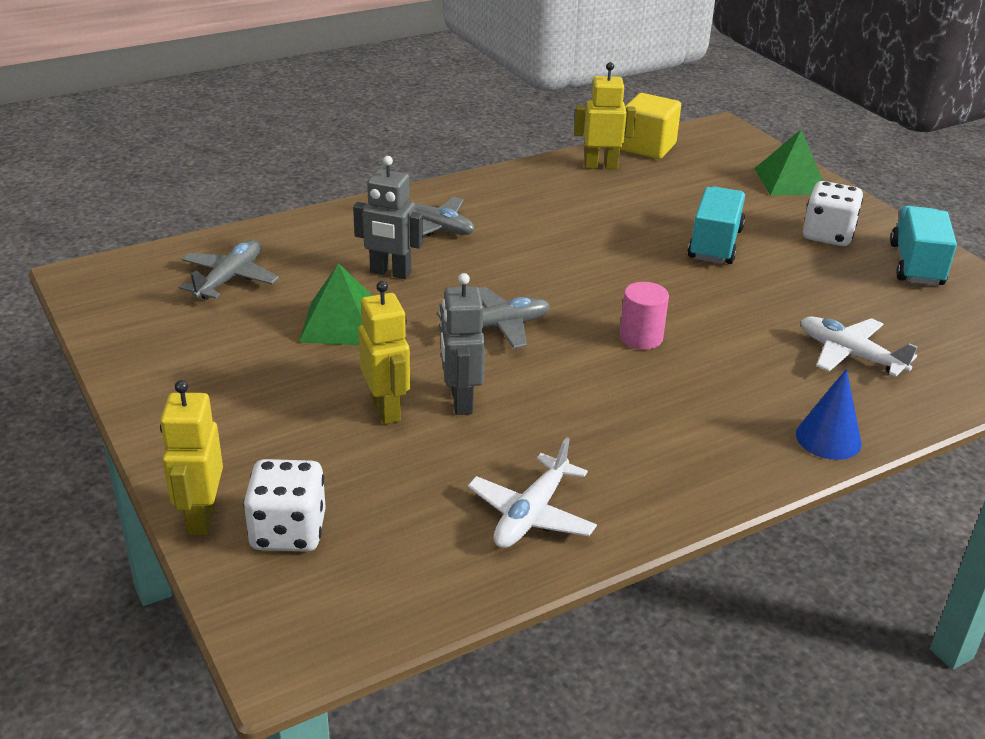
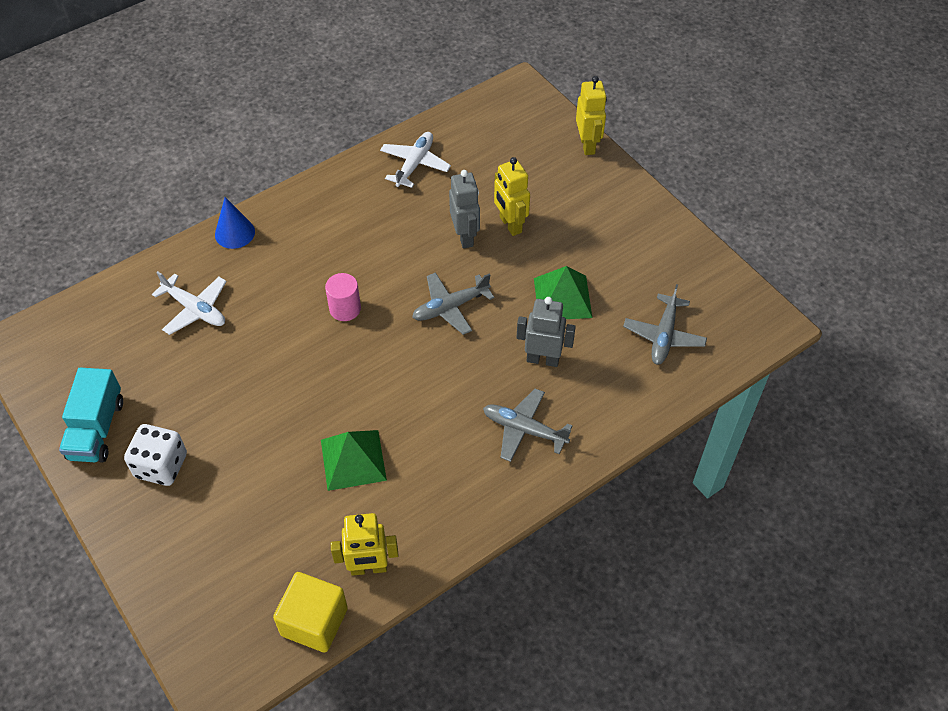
camera: 175 degrees right, 20 degrees up
(288, 531) = (540, 142): white dice -> none
(715, 244) = (269, 436): turquoise truck -> none
(790, 181) = (168, 566): green pyramid -> green pyramid (353, 460)

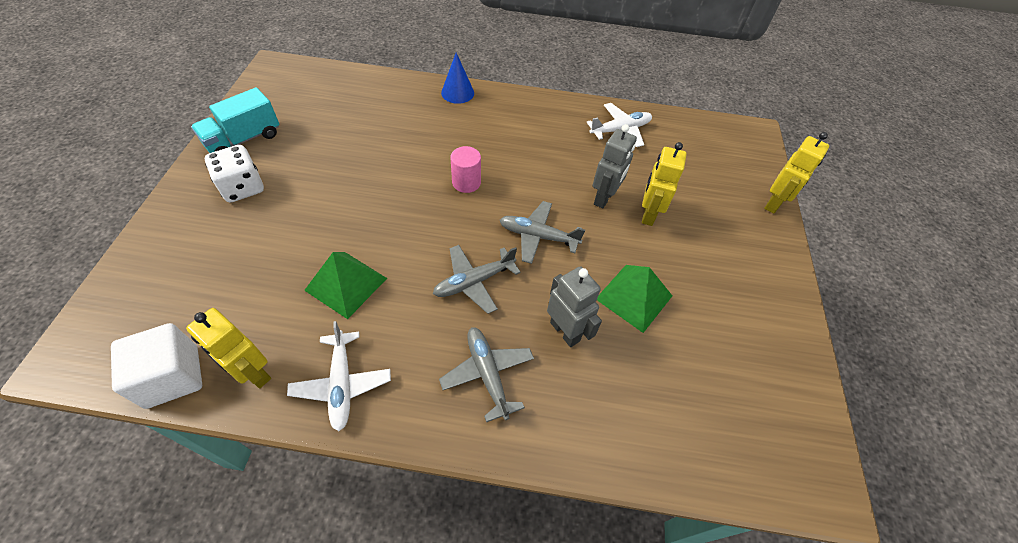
camera: 40 degrees right, 0 degrees up
(195, 309) = (381, 117): white plane -> white plane (342, 384)
(314, 622) = (172, 376): yellow cube -> white cube
(663, 336) = (694, 402): grey plane -> grey plane (474, 282)

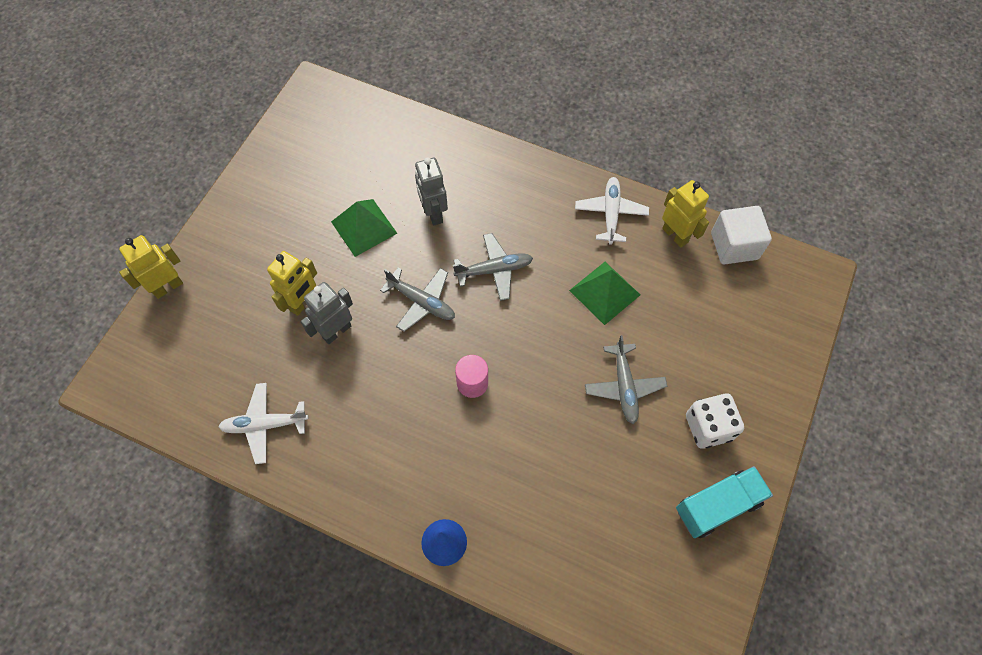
camera: 160 degrees left, 10 degrees up
(487, 374) = (503, 197): grey plane -> grey plane (624, 387)

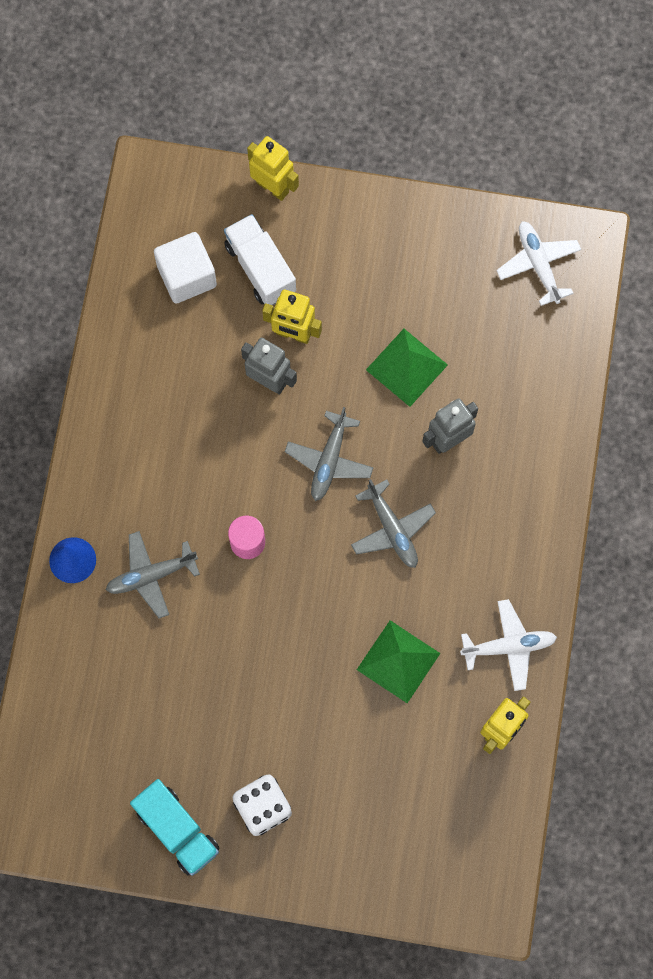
camera: 75 degrees right, 10 degrees up
(234, 314) = (260, 268): none -> white truck
(264, 425) = (146, 345): white plane -> white plane (538, 264)
(624, 387) = (286, 706): grey plane -> grey plane (151, 576)
(734, 246) = (506, 804): white cube -> white cube (187, 276)

